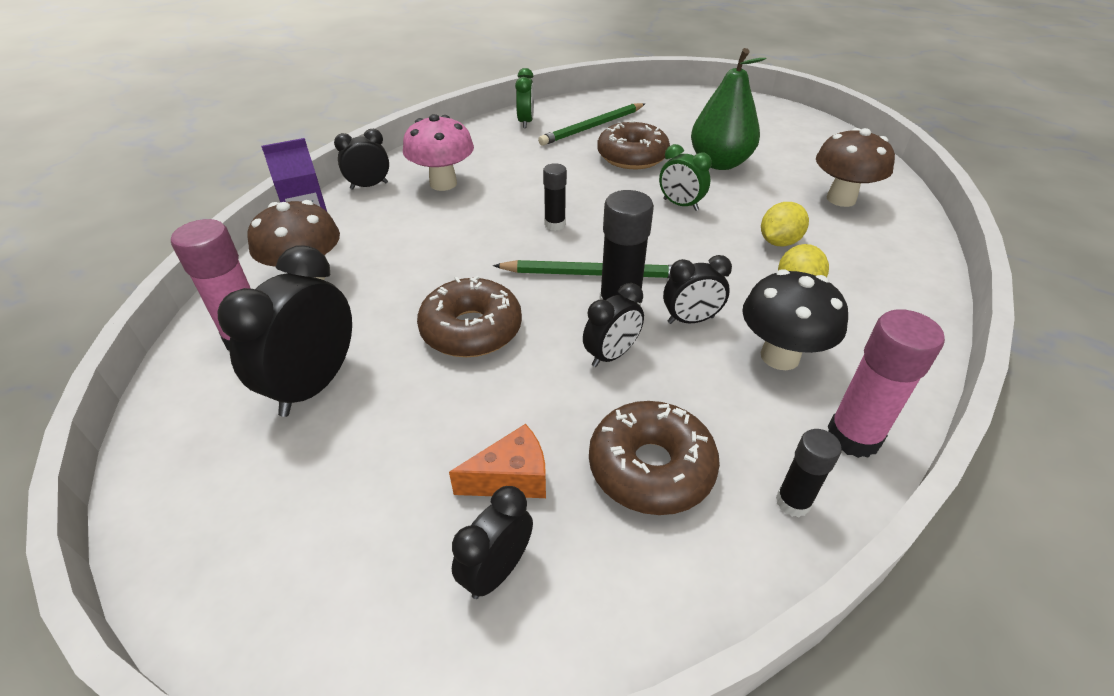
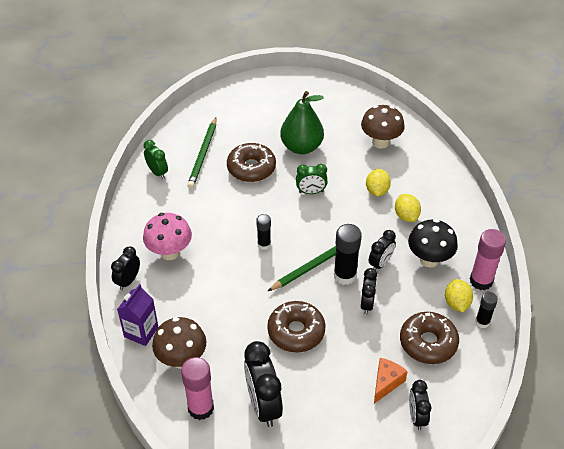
camera: 40 degrees left, 5 degrees up
(769, 442) = (456, 303): none -> yellow lemon

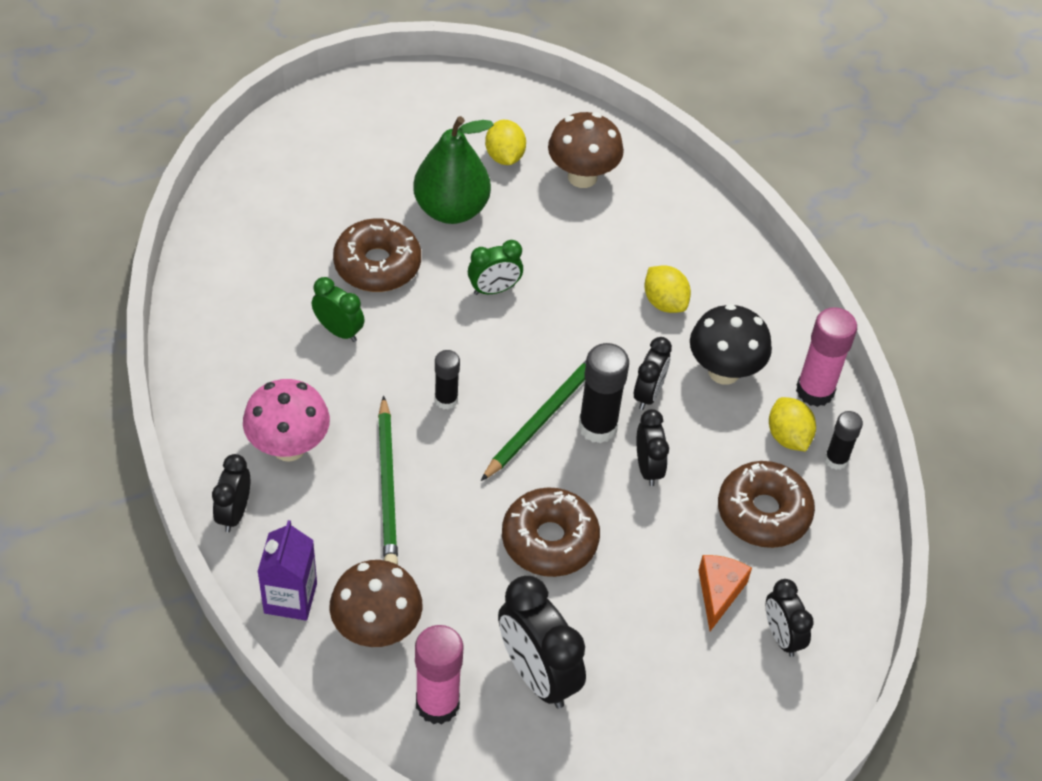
camera: 20 degrees left, 5 degrees up
(157, 172) = (213, 303): green clock -> green clock (339, 331)
(203, 154) = (283, 254): green pencil -> green pencil (388, 485)
(377, 191) = (603, 267): yellow lemon -> yellow lemon (504, 156)

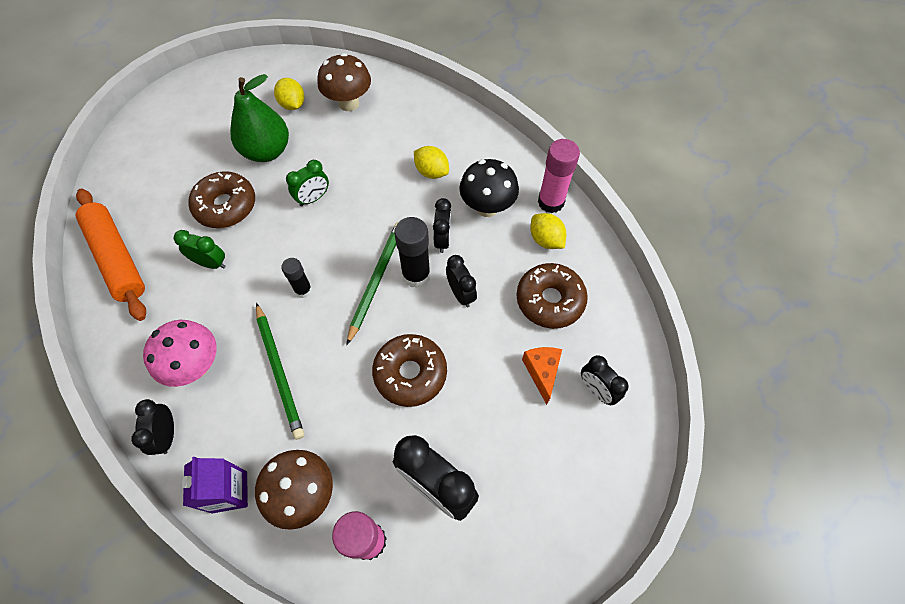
camera: 15 degrees left, 10 degrees up
(224, 289) = (117, 258): none -> orange rolling pin
(836, 460) = (582, 246): black glue stick -> none

